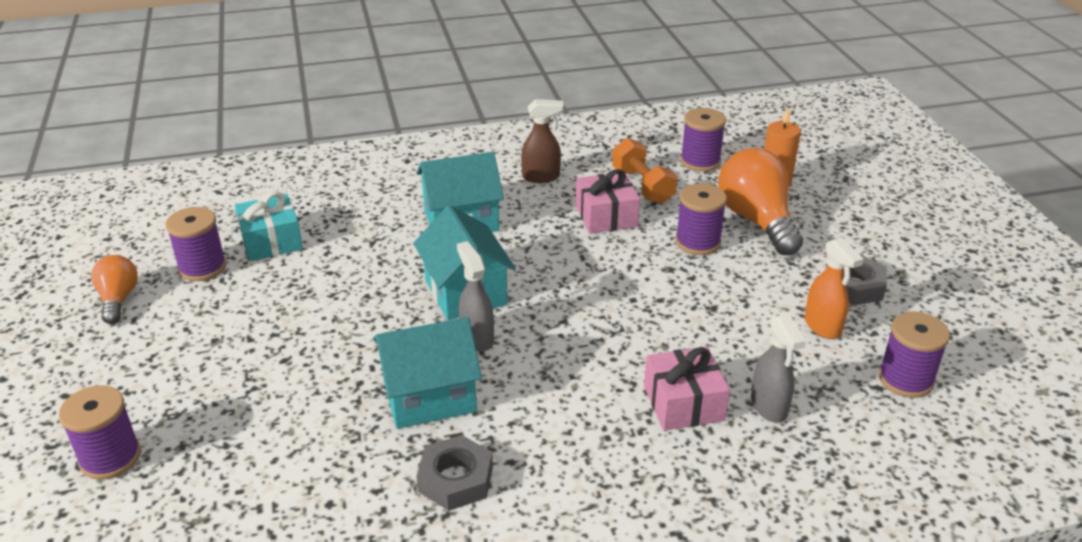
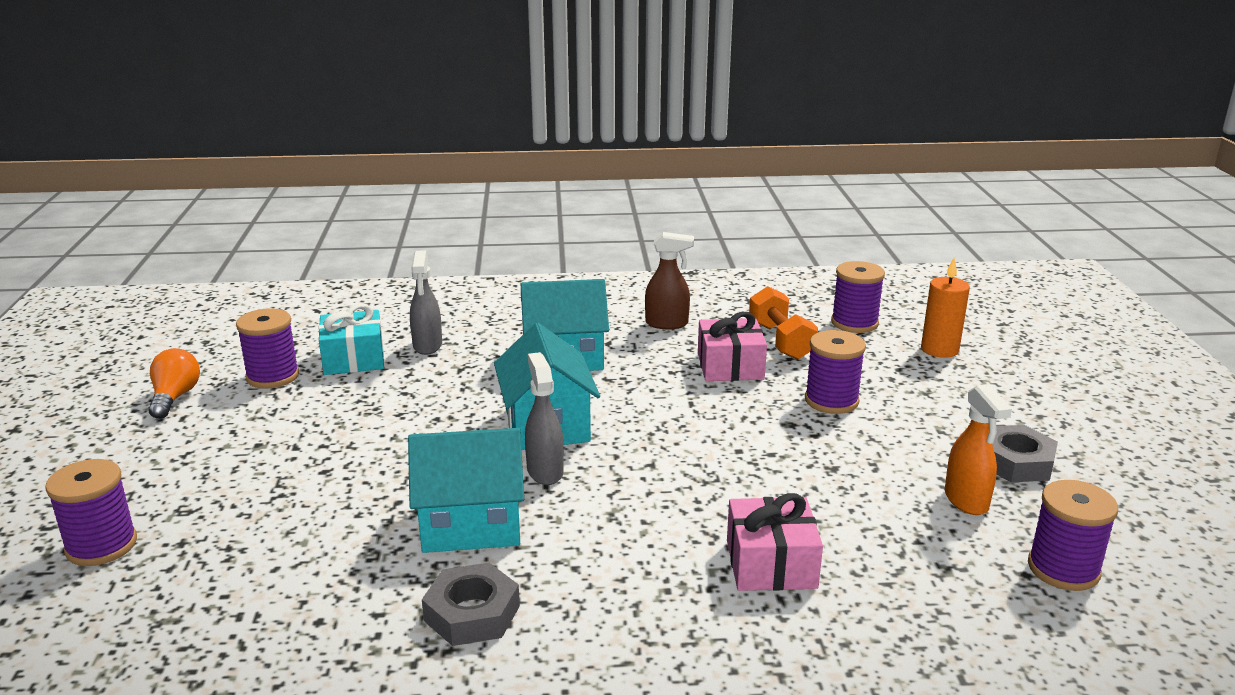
camera: 10 degrees right, 10 degrees down
(756, 220) = (908, 385): orange light bulb -> none
(769, 407) = (878, 580): grey spray bottle -> grey spray bottle (427, 346)

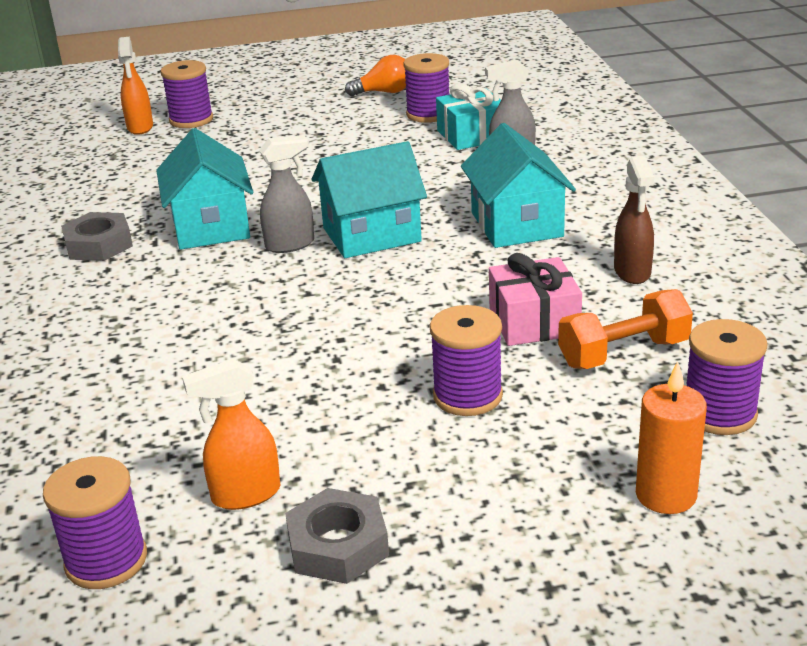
camera: 85 degrees right, 5 degrees up
(78, 596) = (140, 128): none -> orange spray bottle
(771, 564) = (141, 366): pink gift -> none

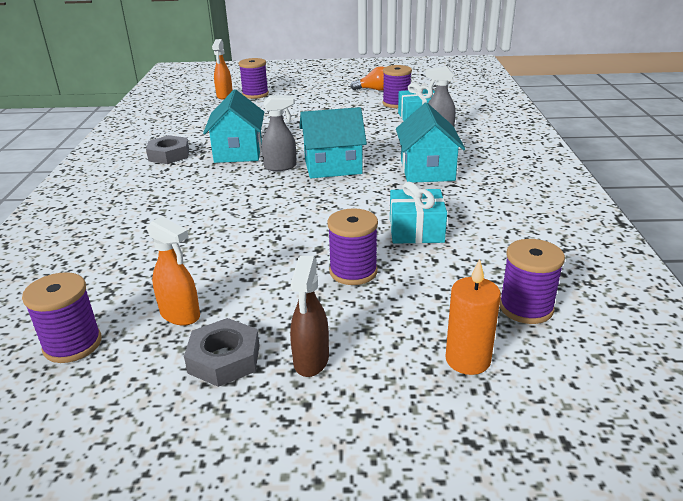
camera: 10 degrees right, 0 degrees up
(245, 495) = (180, 315): orange spray bottle -> orange spray bottle turned 135 degrees counterclockwise
(534, 321) = (416, 230): pink gift -> turquoise gift
(623, 353) = (470, 258): orange dumbbell -> none
(632, 272) = (494, 207): brown spray bottle -> brown spray bottle (311, 361)

